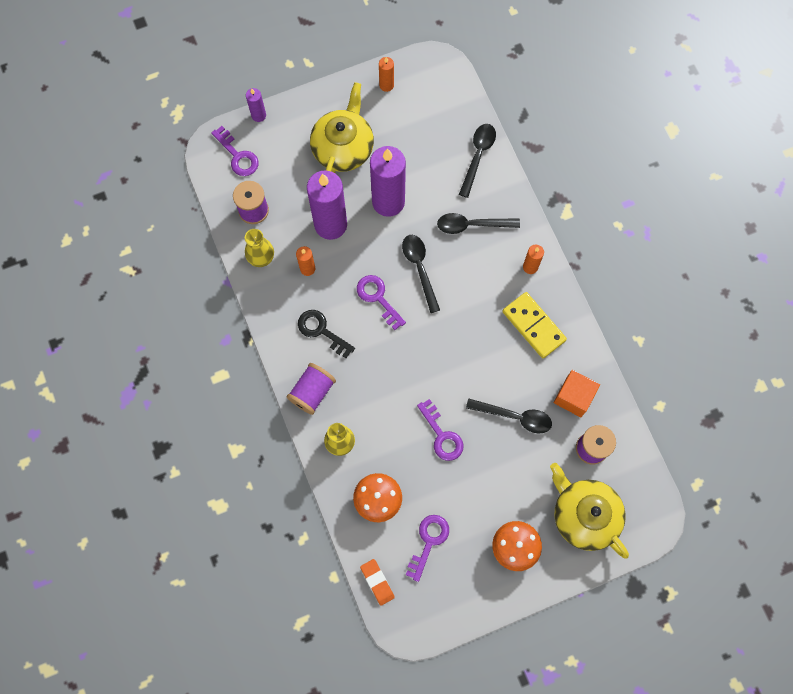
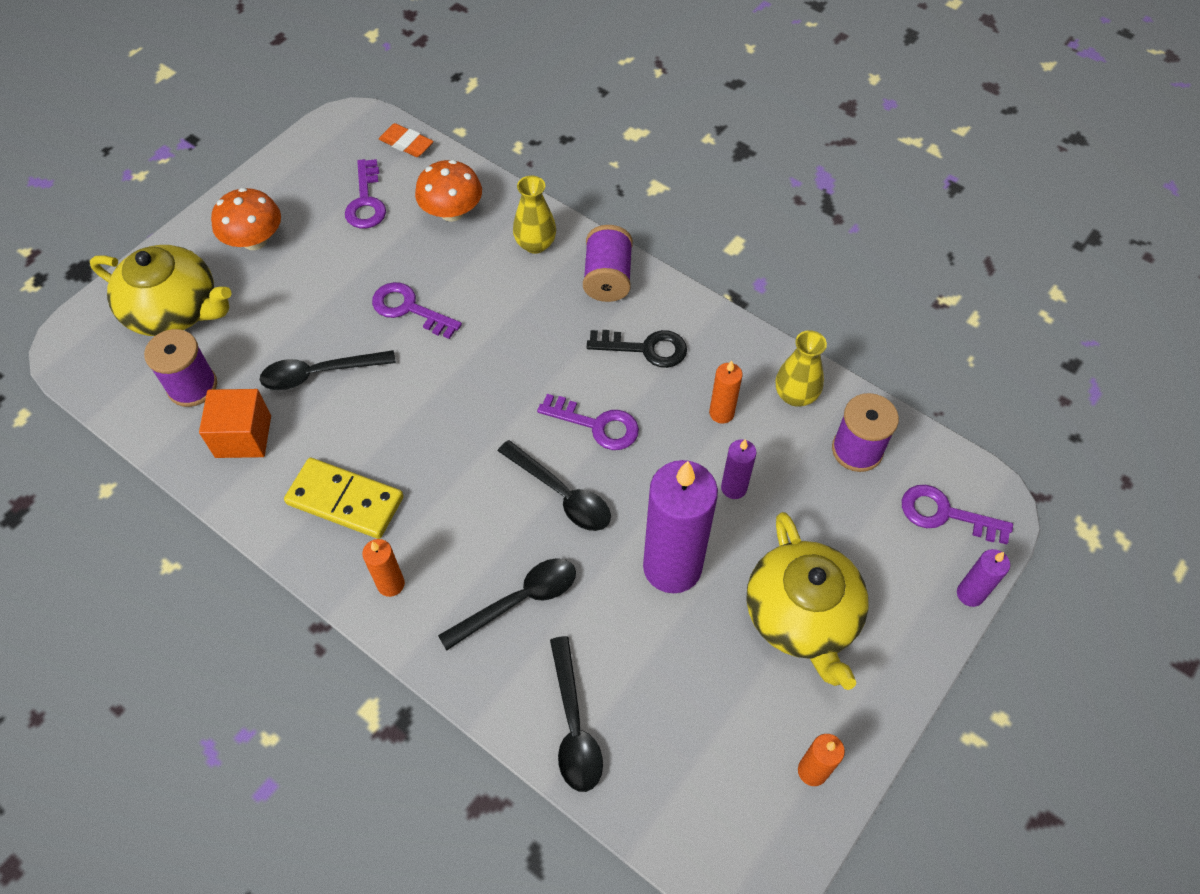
camera: 150 degrees right, 15 degrees down
(330, 224) = (733, 488): purple candle -> purple candle, size x0.46

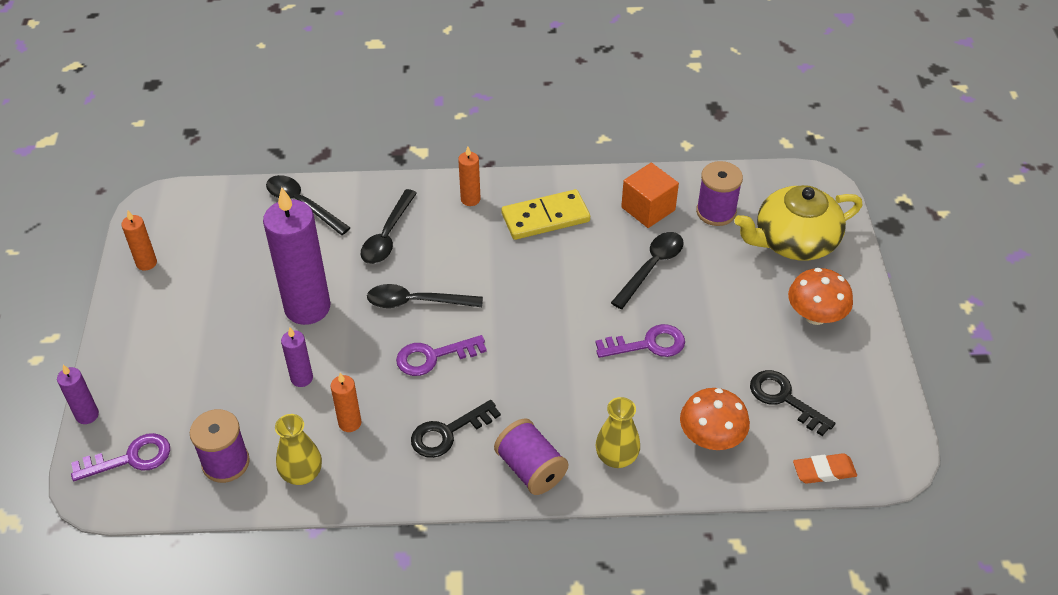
camera: 140 degrees right, 10 degrees down
(366, 201) = (784, 399): purple key -> black key
(802, 615) = (201, 333): yellow teapot -> none

